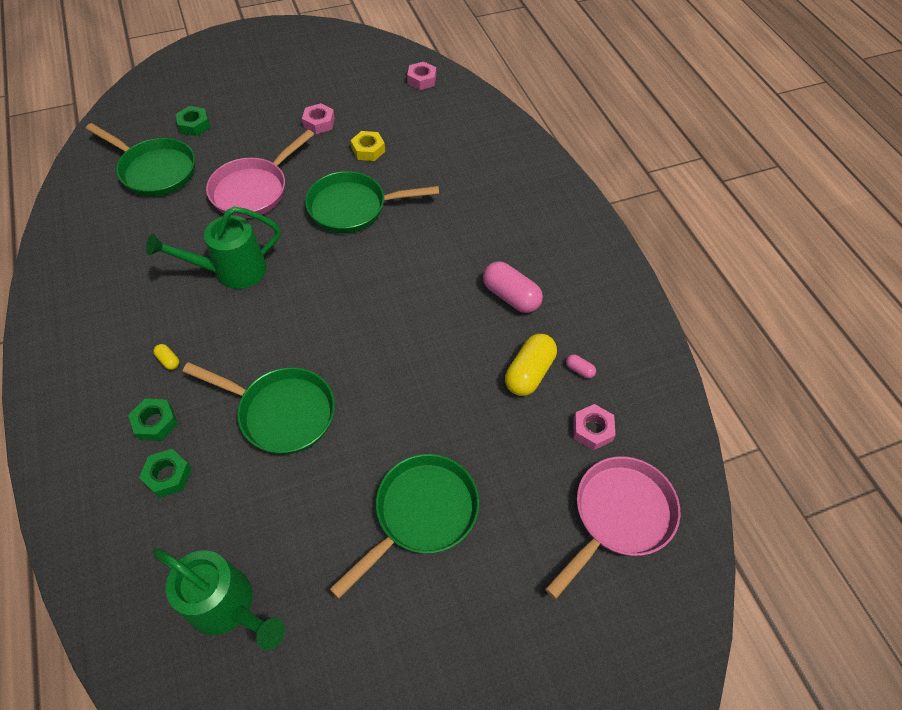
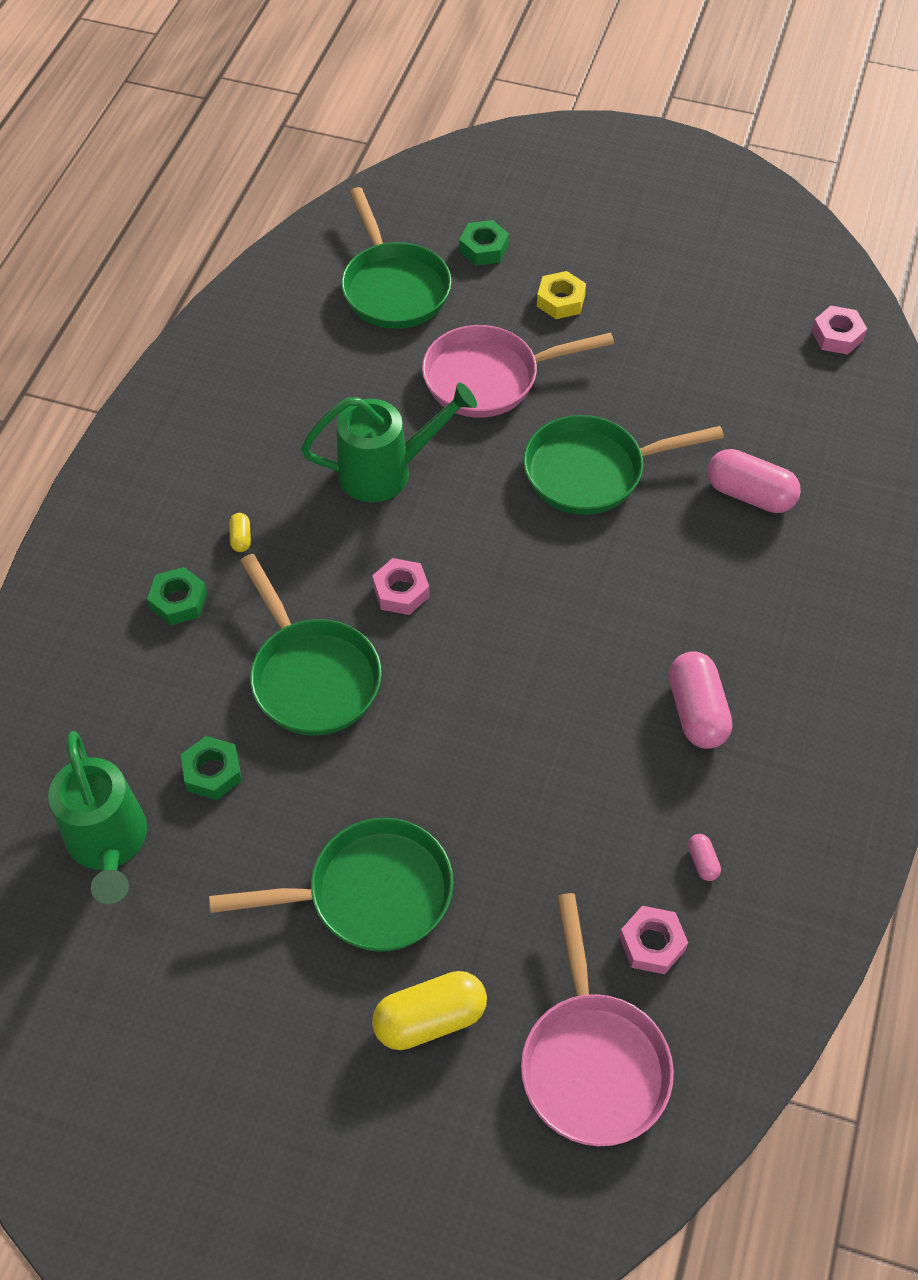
camera: 40 degrees right, 0 degrees up
(168, 476) = (150, 668): green nut -> green nut (212, 772)
(232, 271) = (385, 471): green watering can -> green watering can turned 150 degrees clockwise
(319, 123) = (642, 327): pink nut -> pink nut (401, 591)
(353, 208) = (592, 472): green pan -> green pan turned 45 degrees counterclockwise
(368, 150) = (676, 401): yellow nut -> yellow nut (560, 301)
(444, 175) = (749, 494): none -> pink capsule
(529, 373) = (634, 822): yellow capsule -> yellow capsule (430, 1019)
(619, 516) = (593, 1062): pink pan -> pink pan turned 90 degrees clockwise

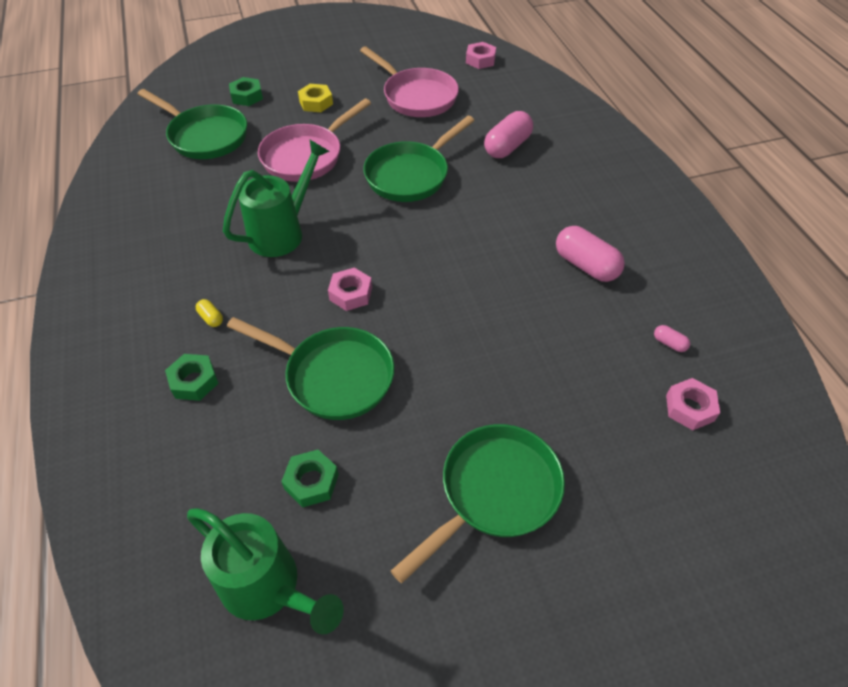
camera: 35 degrees left, 5 degrees down
(430, 1019) = (609, 551): yellow capsule -> none
(593, 1062) = (730, 505): pink pan -> pink pan (417, 96)
(749, 494) = (507, 147): pink capsule -> pink capsule turned 45 degrees counterclockwise

